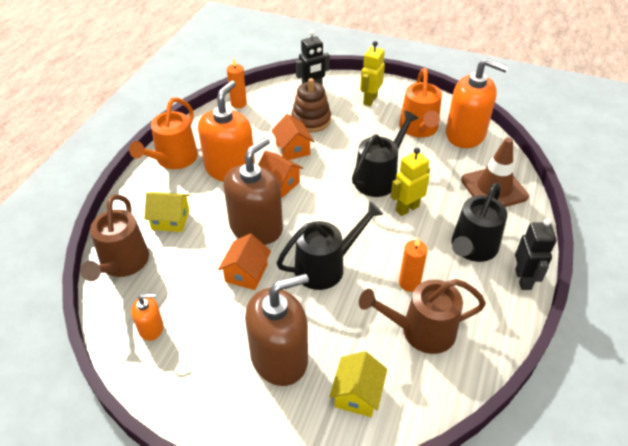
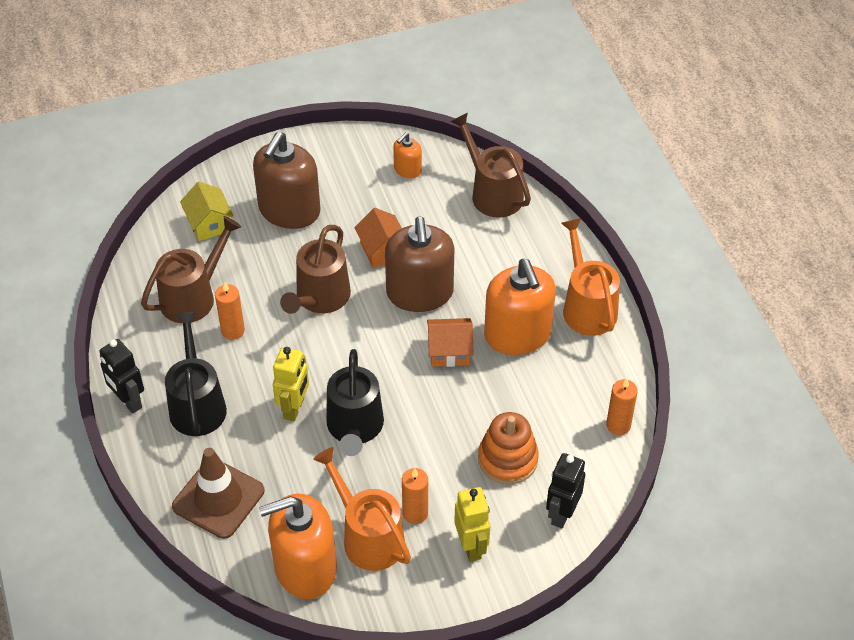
camera: 140 degrees right, 5 degrees up
(170, 220) = (504, 250): yellow house -> none
(293, 149) = (482, 403): orange house -> none
(311, 120) = (507, 459): brown stacking toy -> orange stacking toy
(325, 267) = (320, 298): black watering can -> brown watering can
(384, 125) = (415, 513): none -> orange candle

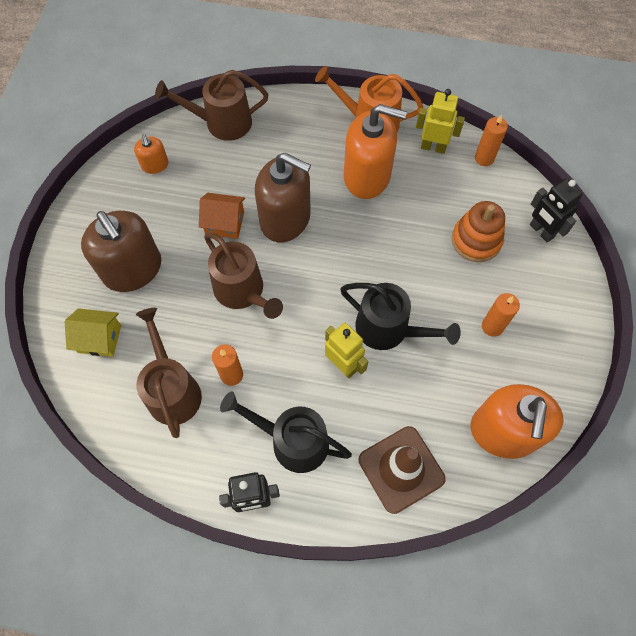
camera: 60 degrees left, 15 degrees up
(368, 537) = (497, 370): orange watering can -> none
(449, 351) = (355, 227): orange house -> none
(471, 546) = (541, 303): yellow robot -> yellow robot (433, 147)

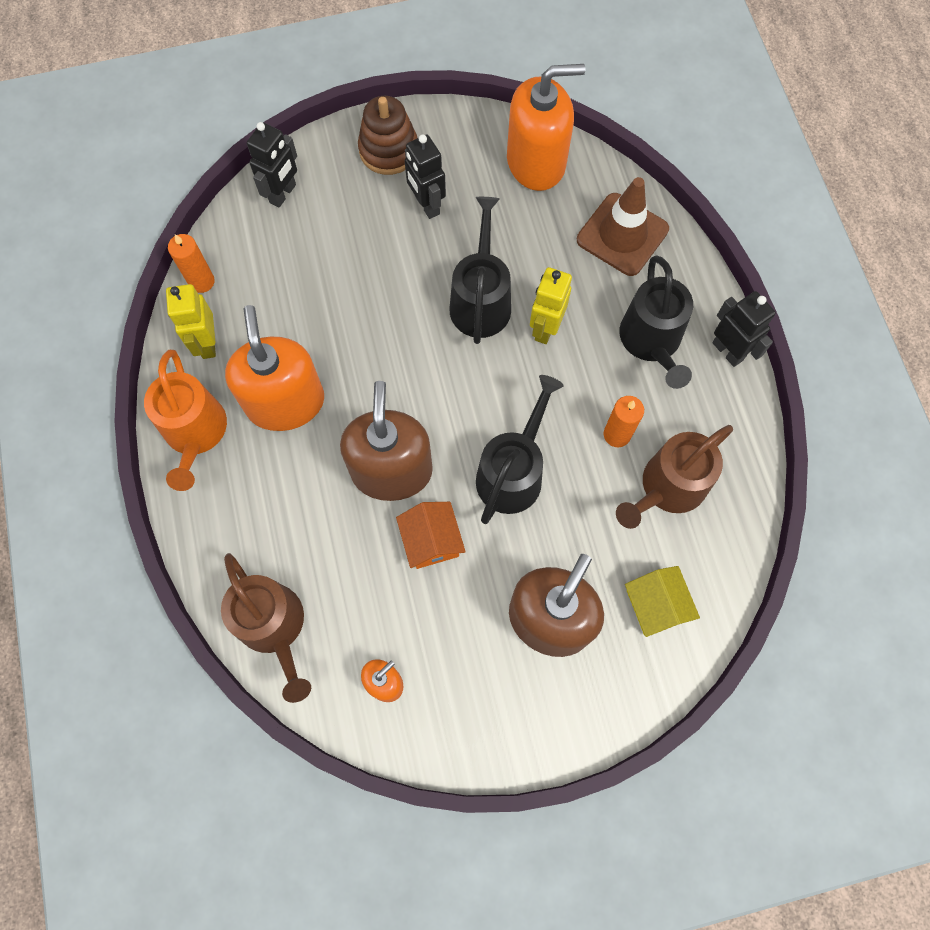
camera: 115 degrees left, 5 degrees up
(242, 291) = (513, 473): brown watering can -> black watering can
(476, 240) = (325, 253): orange stacking toy -> none
(492, 326) = (426, 205): orange candle -> black robot
(557, 319) = (388, 150): none -> brown stacking toy

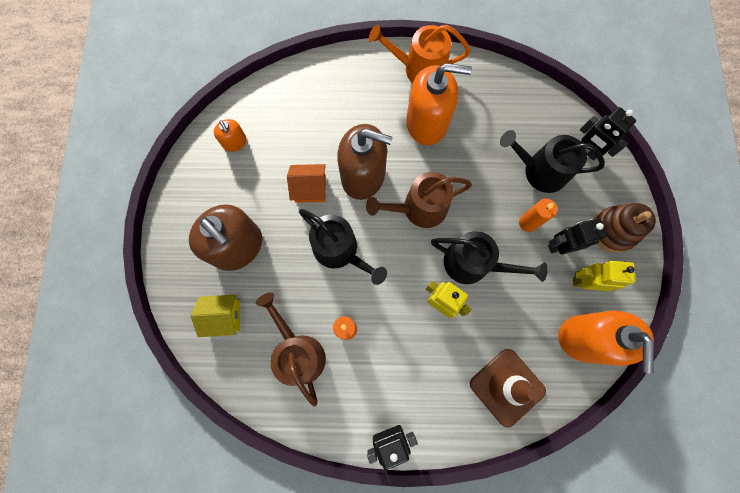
camera: 105 degrees right, 5 degrees up
(201, 281) = (526, 89): orange candle -> orange candle (527, 223)
(207, 343) = (480, 85): yellow robot -> yellow robot (584, 282)
(274, 627) = (286, 91): brown watering can -> brown watering can (419, 208)
(651, 341) = (411, 379): black watering can -> black watering can (540, 171)

